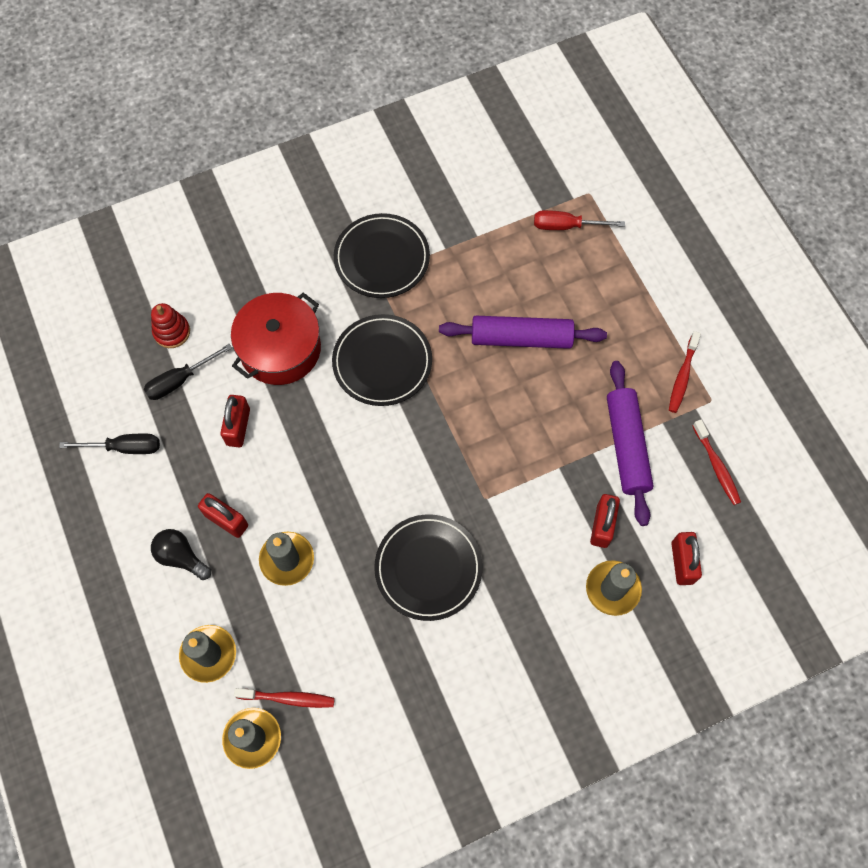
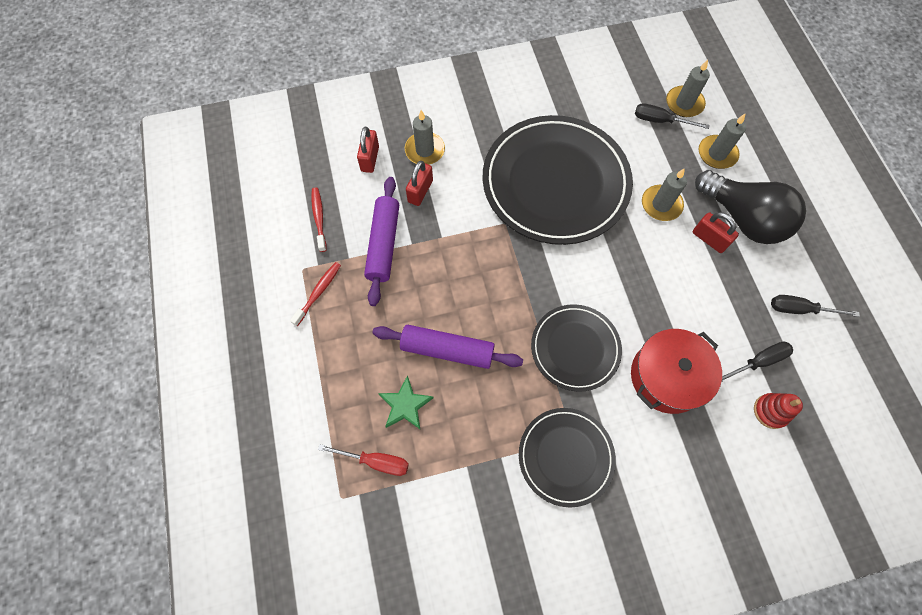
camera: 170 degrees left, 0 degrees up
(181, 557) = (742, 218): black light bulb -> black light bulb, size x2.08
(238, 427) = (703, 311): red padlock -> none
(288, 698) = (660, 121): red toothbrush -> black screwdriver
(428, 568) = (555, 183): black plate -> black plate, size x1.84
(551, 278) = (405, 405): none -> green star

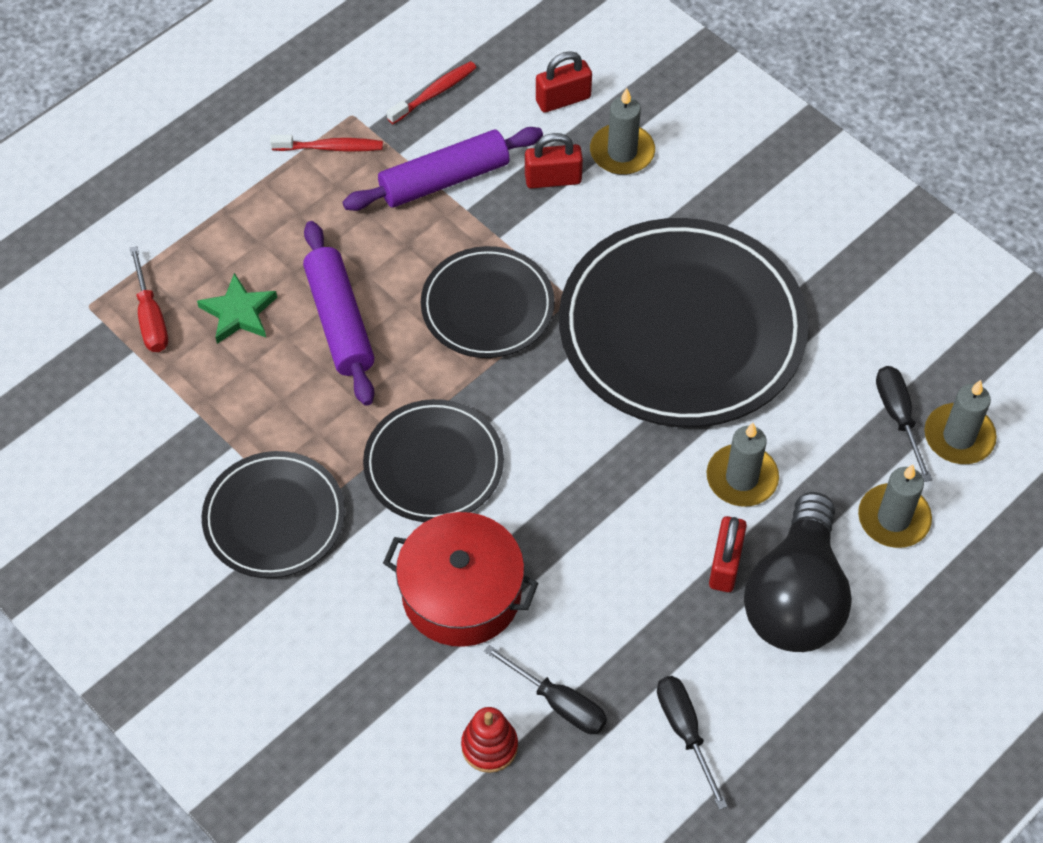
camera: 60 degrees right, 10 degrees down
(485, 267) = (487, 306): none -> black plate

